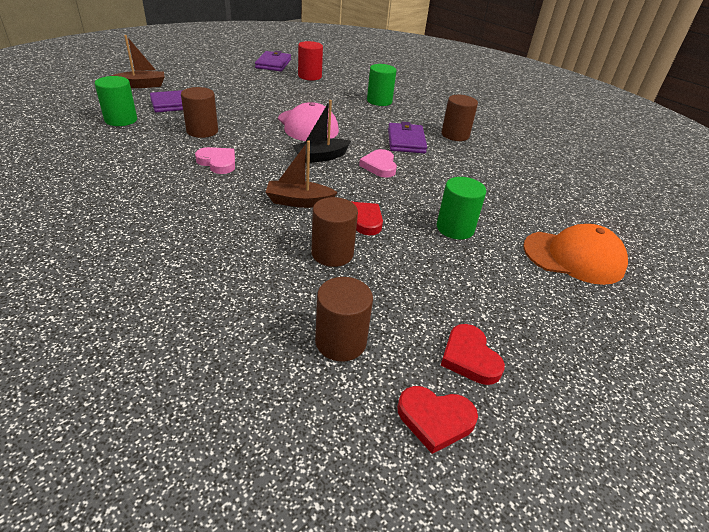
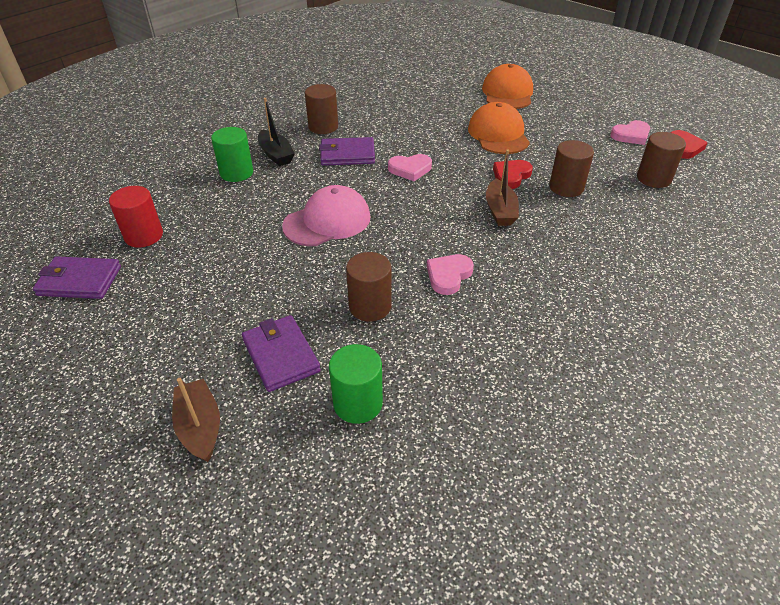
camera: 90 degrees left, 5 degrees up
(321, 157) = (405, 205): black boat -> black boat (276, 154)
(455, 228) = (498, 134): green cylinder -> orange cap
(469, 357) = (631, 135): red heart -> pink heart

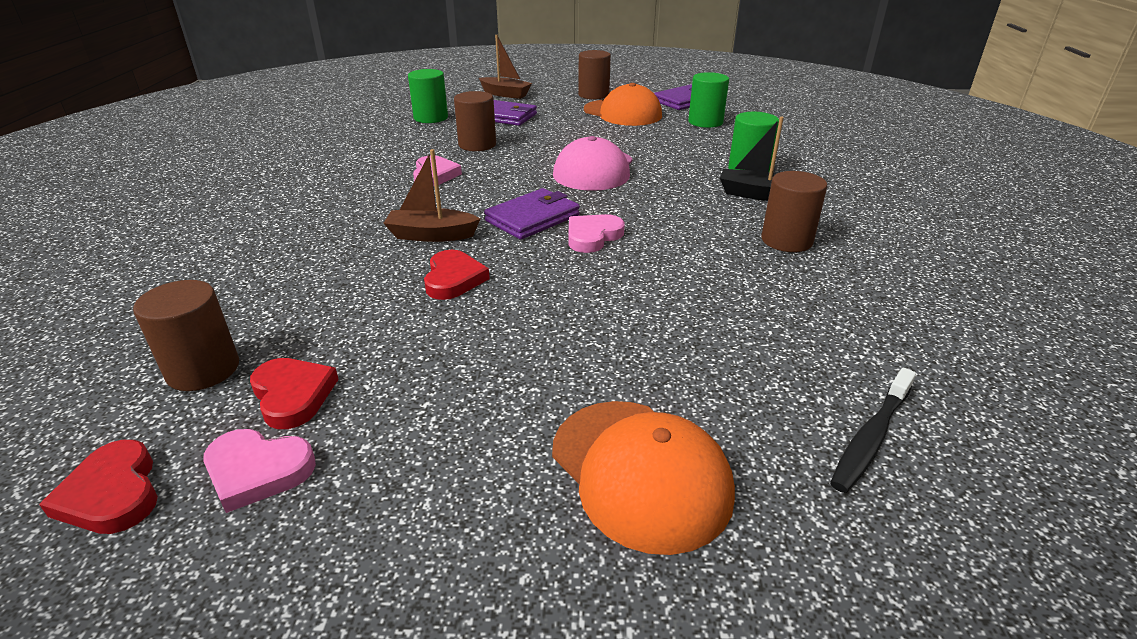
camera: 140 degrees right, 10 degrees down
(144, 236) = (705, 122): red cylinder -> green cylinder
(347, 155) = (689, 223): purple wallet -> purple wallet (532, 218)
(430, 75) = (871, 437): none -> black toothbrush
(498, 134) = (540, 340): orange cap -> orange cap (622, 113)
(500, 211) = (432, 235): brown boat -> brown boat turned 45 degrees counterclockwise
(566, 187) = (360, 294): brown cylinder -> brown cylinder (593, 95)
(614, 153) = (293, 395): none -> red heart
(631, 135) = (258, 471): pink heart -> pink heart turned 105 degrees counterclockwise

